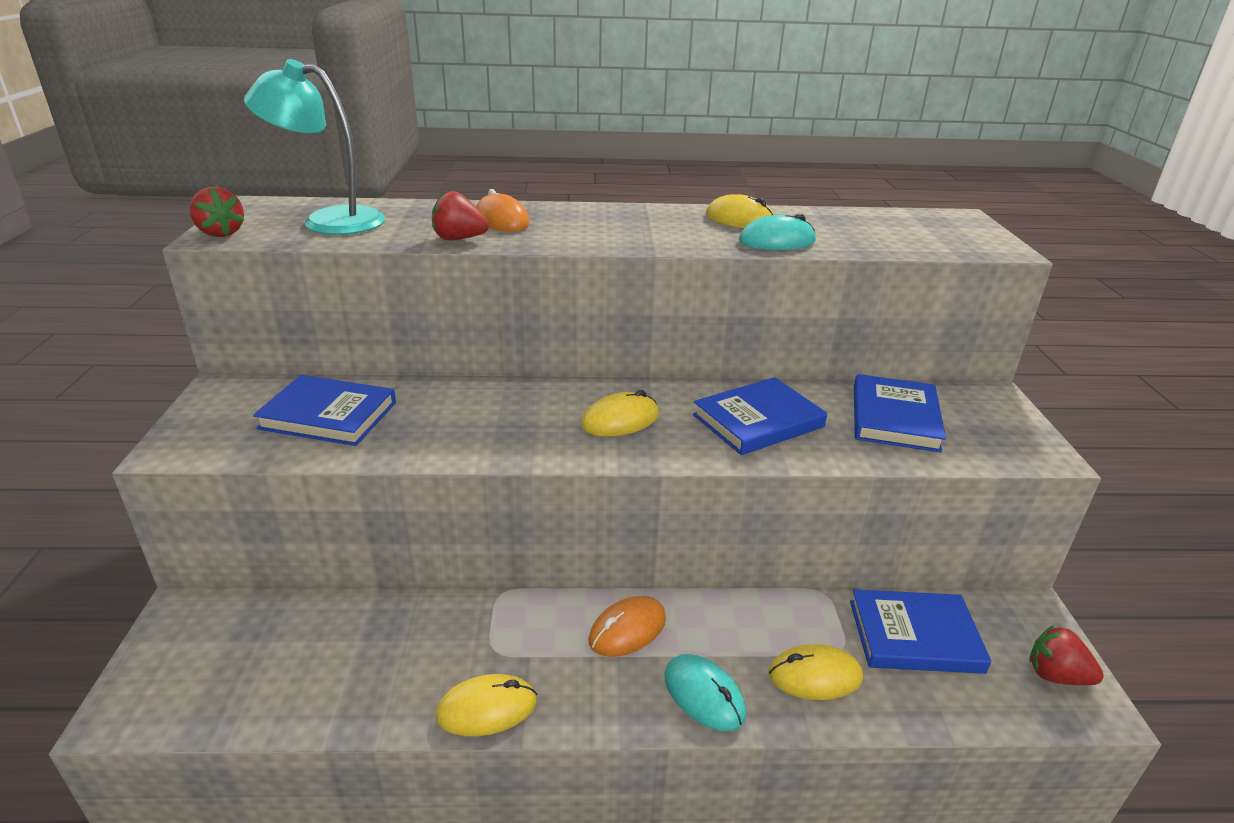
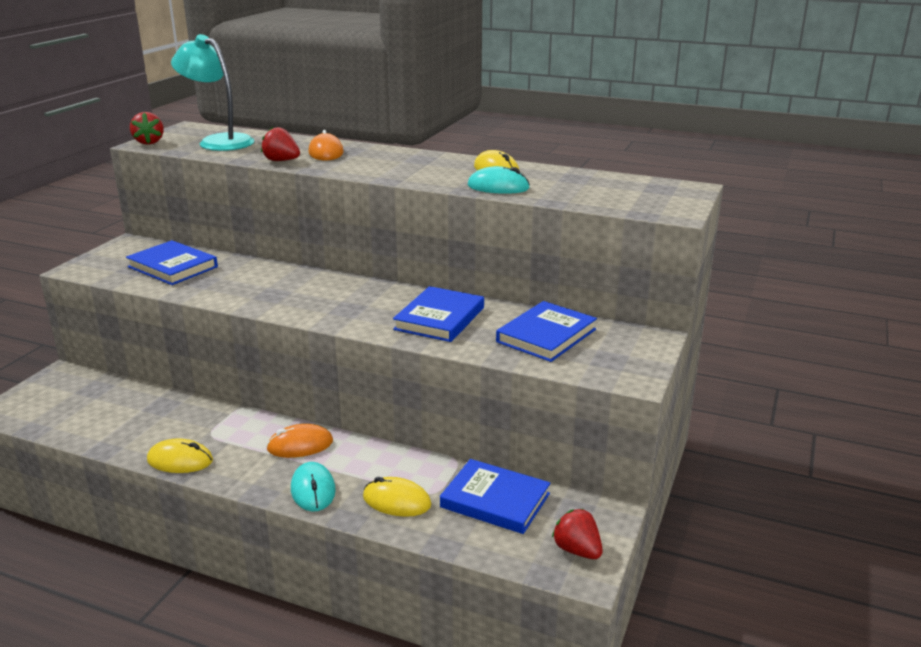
camera: 25 degrees right, 5 degrees down
(620, 420) = (345, 301): yellow mouse -> none
(758, 421) = (439, 318): blue book -> blue book turned 60 degrees counterclockwise

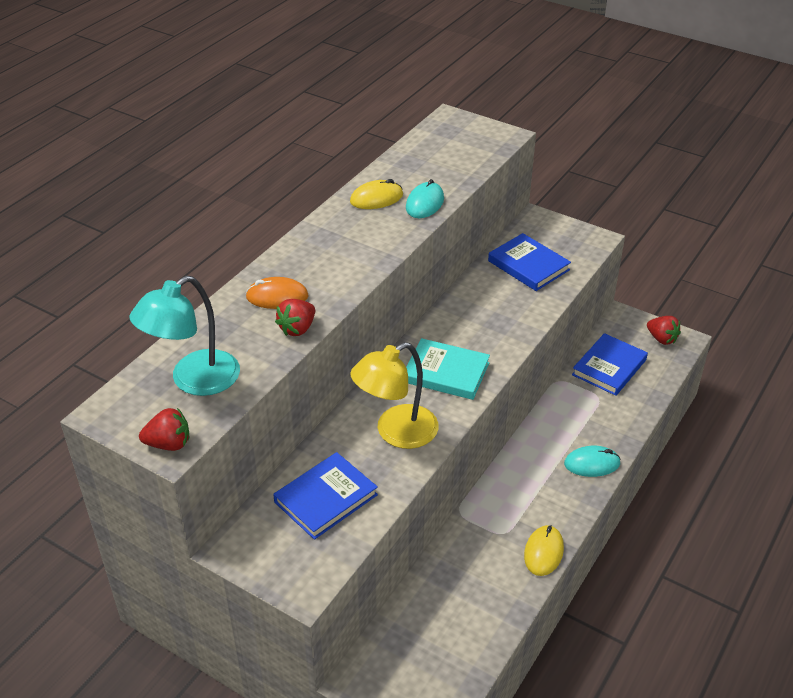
camera: 80 degrees left, 15 degrees up
(250, 286) = (396, 432): none -> yellow lamp
(300, 445) = (528, 471): orange mouse -> none
(339, 302) = (446, 372): none -> turquoise book
(396, 501) = (608, 417): yellow mouse -> none
(439, 318) = (490, 315): blue book -> none
(577, 550) = (661, 339): red strawberry -> red strawberry turned 105 degrees counterclockwise

